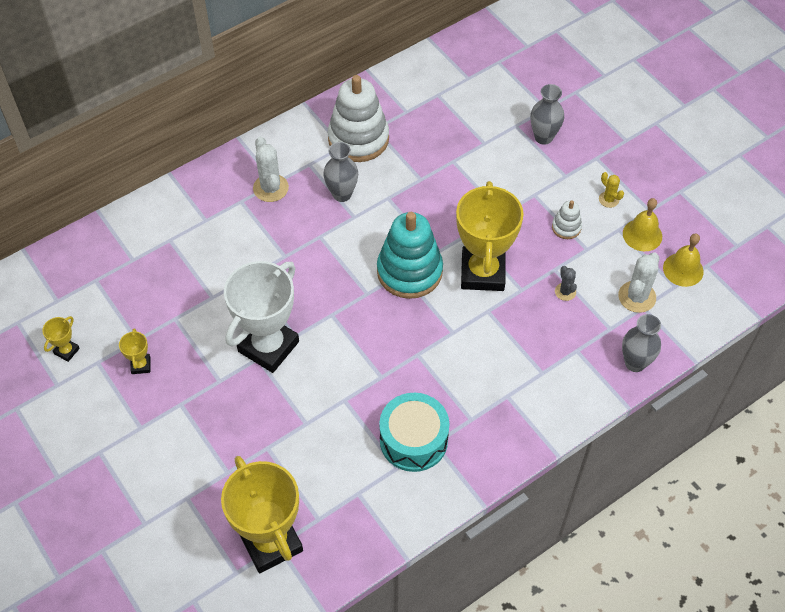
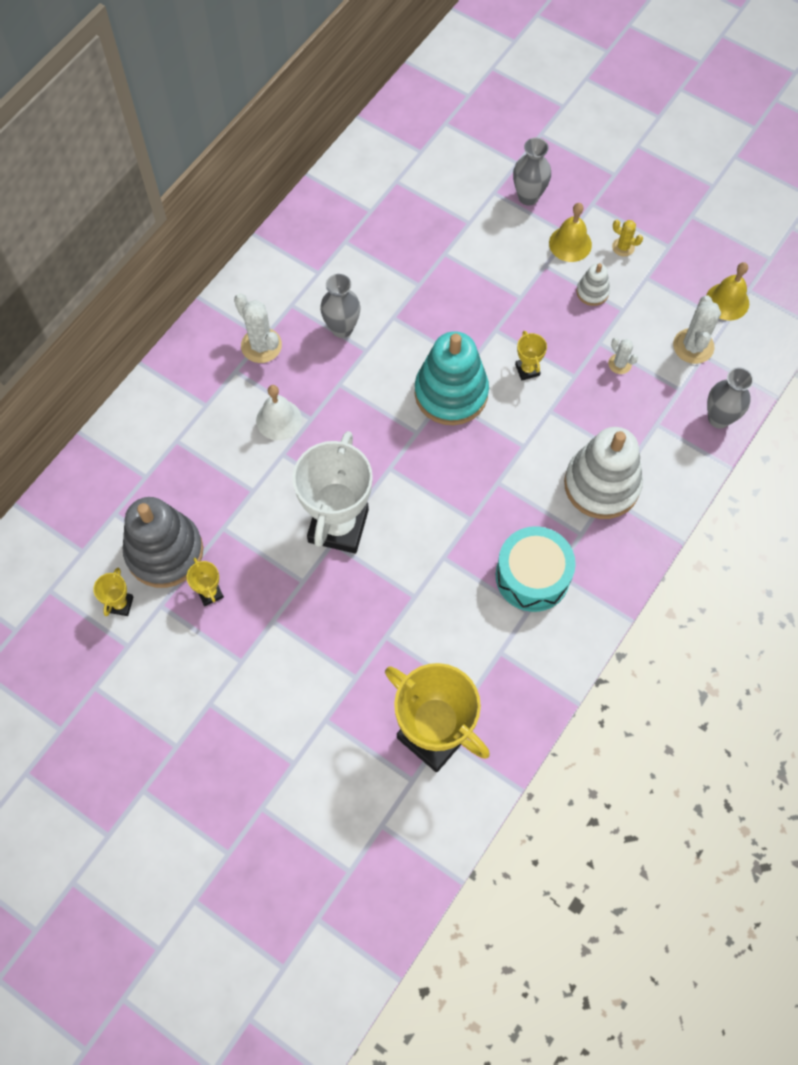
camera: 20 degrees left, 10 degrees up
(120, 322) = (164, 552): none -> grey stacking toy
(258, 249) = (279, 419): none -> white bell
(358, 139) = (332, 258): white stacking toy -> white stacking toy (601, 485)
(482, 272) = (527, 370): yellow trophy -> yellow trophy, size x0.42
(565, 292) = (619, 364): grey cactus -> white cactus
(642, 235) = (672, 276): yellow bell -> yellow bell (570, 244)

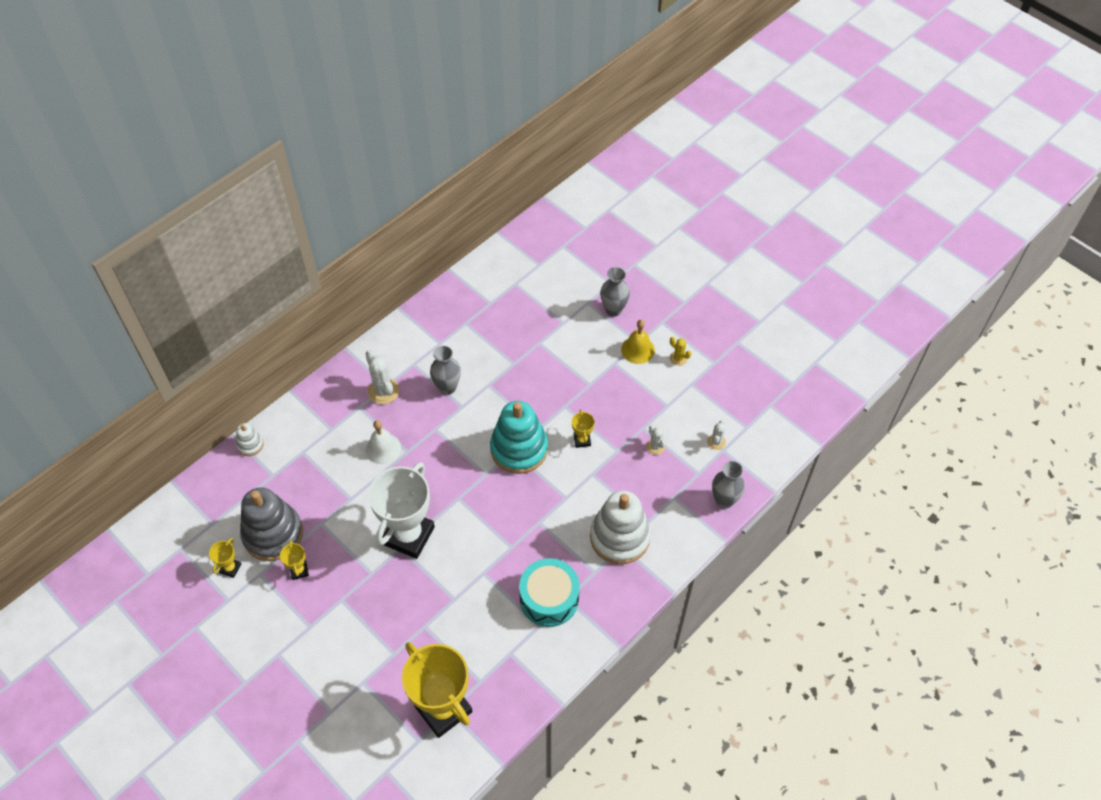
camera: 10 degrees right, 10 degrees down
(592, 292) = (646, 389): white stacking toy -> white stacking toy (250, 445)
(693, 346) = (716, 442): white cactus -> white cactus, size x0.57
(727, 301) = (751, 411): yellow bell -> none

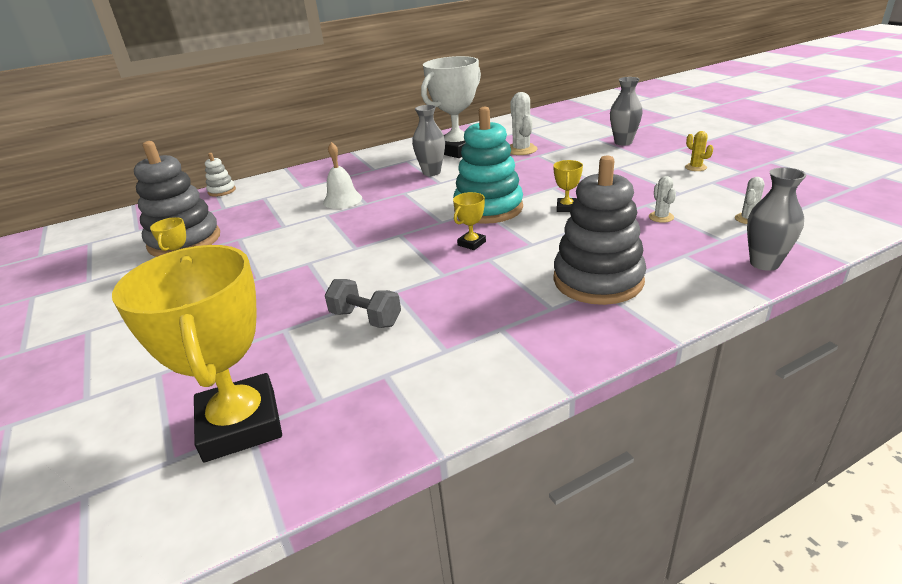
camera: 20 degrees right, 25 degrees down
(230, 568) = (118, 259): yellow trophy -> yellow trophy (471, 243)
(383, 391) = (368, 171): white cactus -> white cactus (521, 150)
(408, 535) = (324, 255): white trophy -> white trophy (457, 150)
(475, 605) = (365, 318): none -> grey dumbbell
(549, 598) = (473, 325): turquoise drum -> none
(619, 537) = (598, 280): white stacking toy -> grey stacking toy
(637, 350) = (646, 161): yellow bell -> none

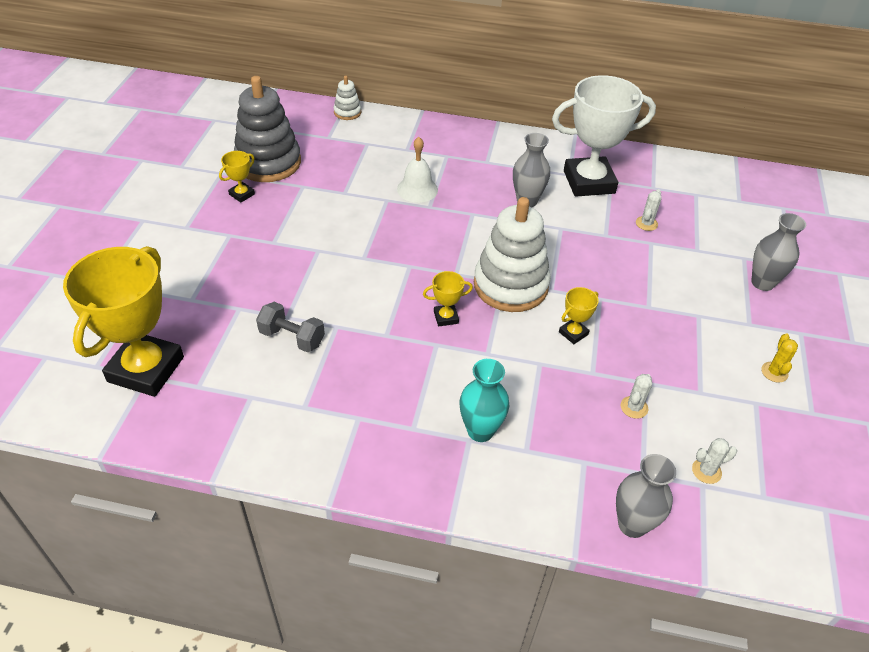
camera: 35 degrees right, 15 degrees up
(365, 318) = (292, 338): grey dumbbell -> grey dumbbell turned 45 degrees counterclockwise
(488, 208) = (510, 285): turquoise stacking toy -> white stacking toy
(521, 150) = (646, 223): white cactus -> white cactus, size x0.57
(598, 280) = (480, 431): grey stacking toy -> turquoise vase

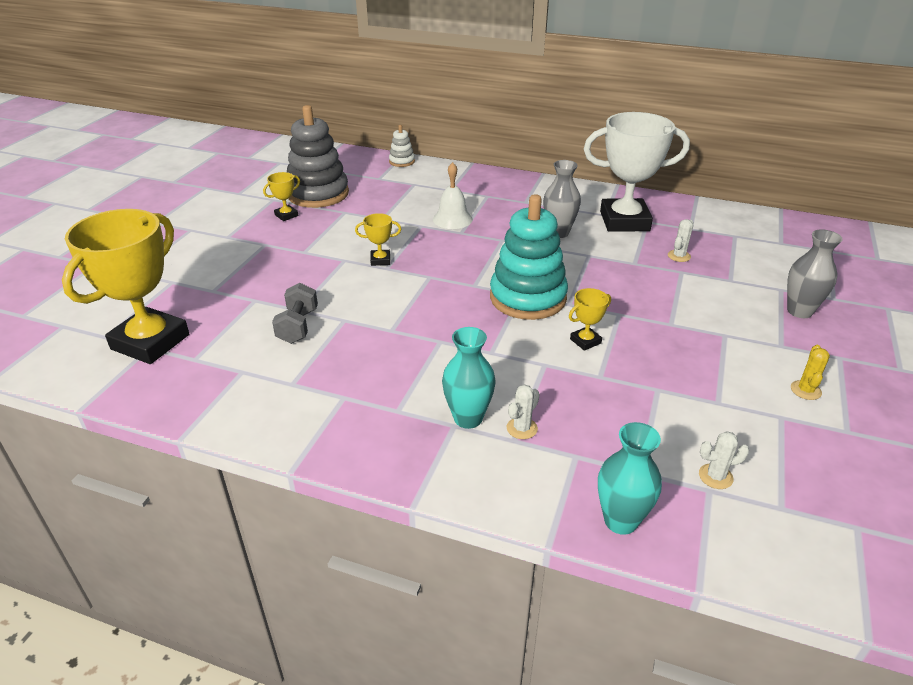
camera: 10 degrees right, 10 degrees down
(292, 338) = (298, 326): grey dumbbell -> grey dumbbell turned 60 degrees clockwise
(446, 317) = (455, 319): yellow trophy -> yellow trophy (380, 260)
(510, 285) = (528, 298): white stacking toy -> turquoise stacking toy
(632, 524) = (620, 521): grey vase -> turquoise vase
(634, 407) = (640, 410): white cactus -> white cactus (522, 428)

